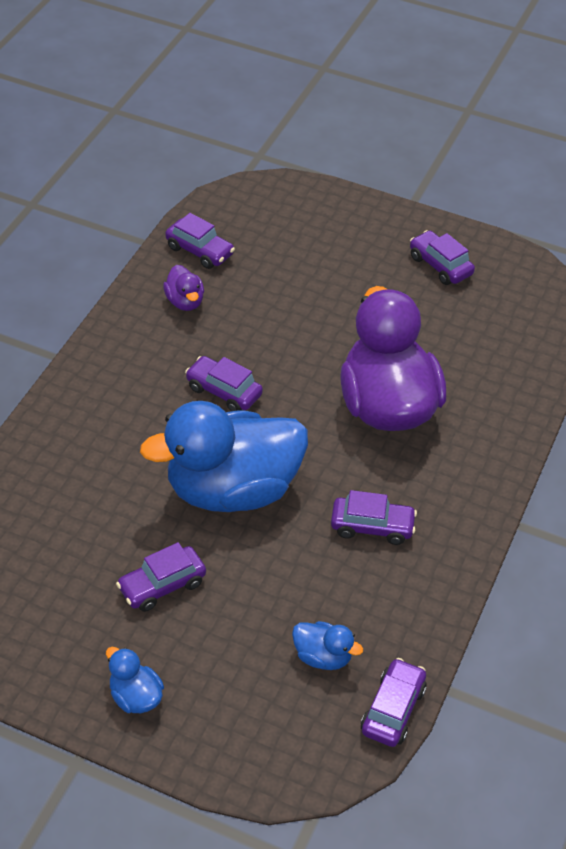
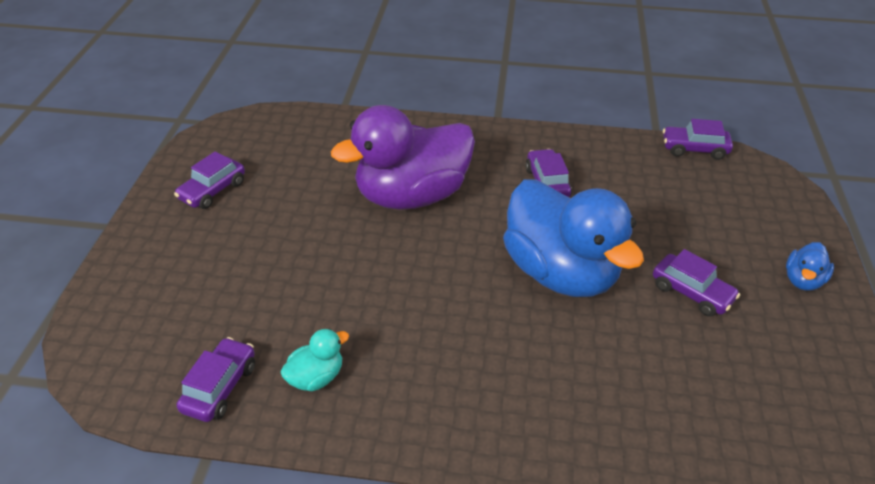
camera: 105 degrees left, 5 degrees down
(185, 302) = (316, 377): purple duck -> turquoise duck
(224, 391) = (442, 308): purple car -> none
(323, 656) = (681, 187): blue duck -> none

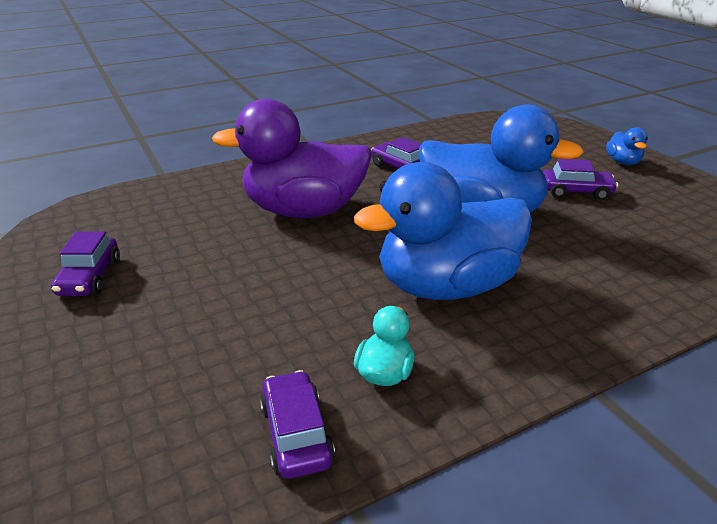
camera: 35 degrees left, 10 degrees down
(411, 195) = (304, 211): purple duck -> purple duck turned 60 degrees clockwise
(441, 330) = (446, 286): none -> blue duck
(694, 149) = (470, 121): purple car -> none

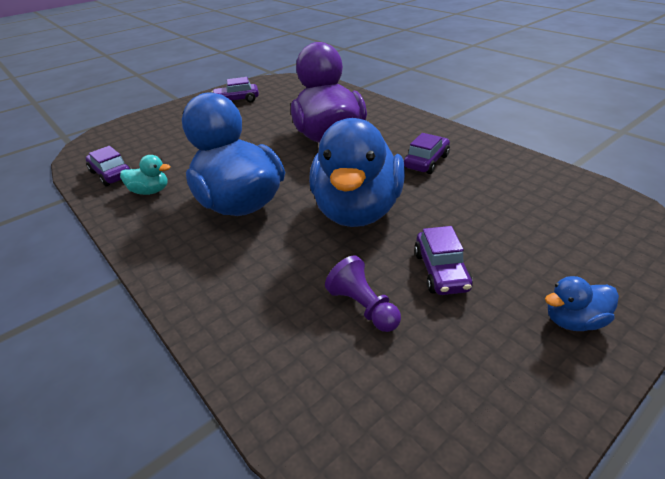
camera: 80 degrees right, 5 degrees up
(296, 434) = (111, 174): purple car -> purple car turned 105 degrees counterclockwise
(624, 229) = (363, 307): none -> purple pawn

